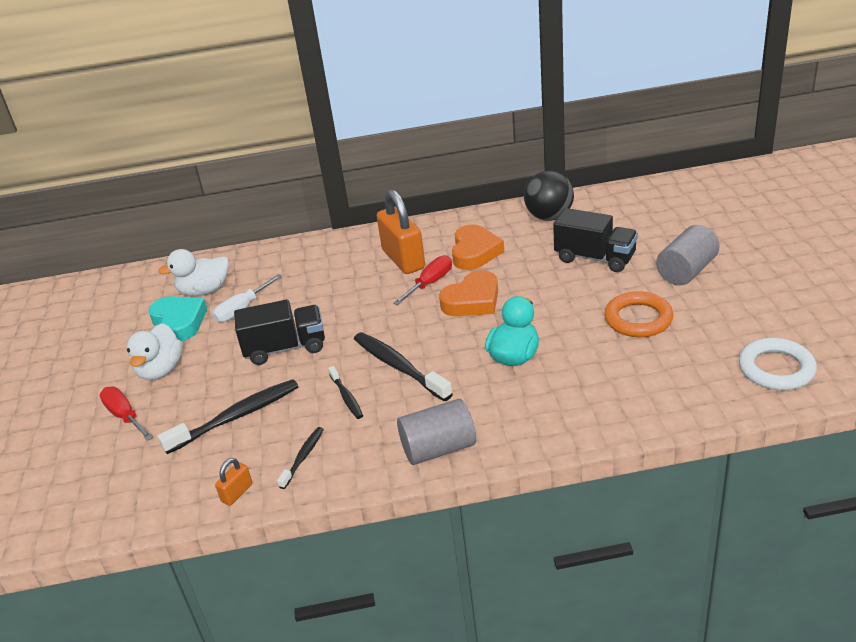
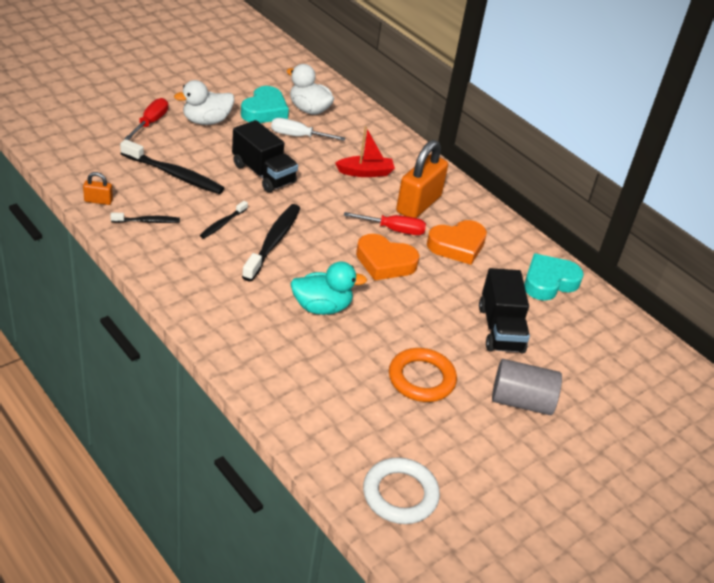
camera: 50 degrees right, 5 degrees up
(334, 279) = (365, 172): none -> red boat
(438, 448) = (187, 290): grey cylinder -> none
(549, 217) = (549, 282): black ball -> turquoise heart

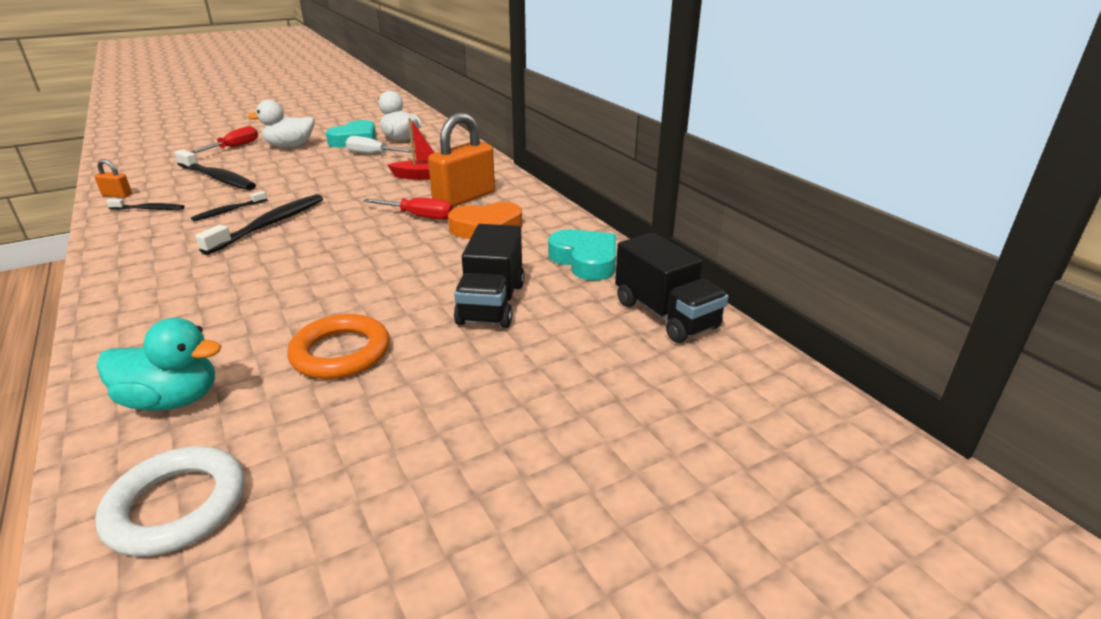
camera: 15 degrees right, 10 degrees down
(263, 174) = (311, 177): black truck -> black truck (665, 315)
(322, 307) = (272, 278): turquoise duck -> turquoise duck (172, 400)
(385, 262) = (386, 241): orange heart -> none
(521, 401) = (471, 384): grey cylinder -> none
(549, 282) = (585, 260): turquoise heart -> turquoise heart turned 75 degrees clockwise

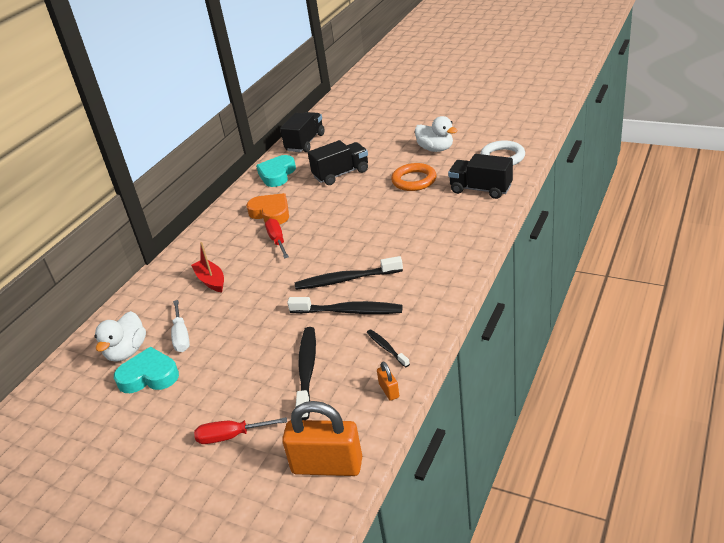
camera: 120 degrees left, 5 degrees up
(172, 400) = (481, 189): turquoise duck -> black truck
(228, 211) = (349, 311): black toothbrush -> black toothbrush, size x1.85
(290, 146) = (198, 401): white duck -> white duck (435, 149)
(464, 198) = (234, 243): orange padlock -> orange padlock (327, 466)

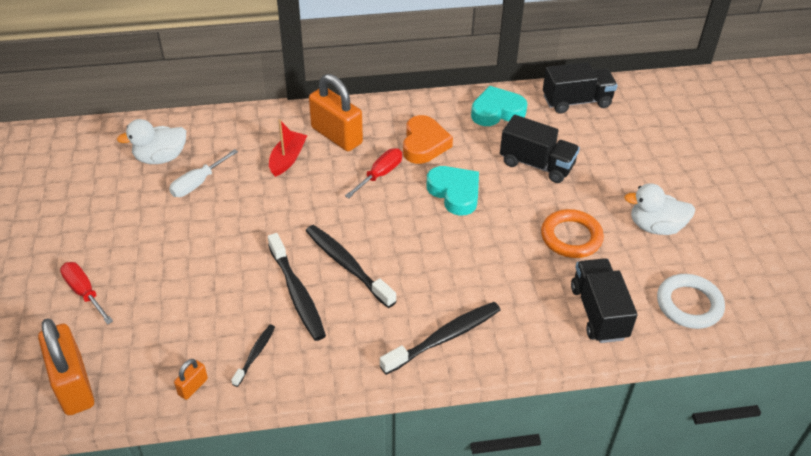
camera: 50 degrees right, 10 degrees up
(149, 376) = (136, 191): turquoise heart -> turquoise heart (455, 193)
(215, 250) = (336, 135): none -> orange padlock
(307, 371) = (192, 304): black toothbrush -> black toothbrush (444, 338)
(435, 149) = (655, 227): white duck -> white duck turned 90 degrees clockwise

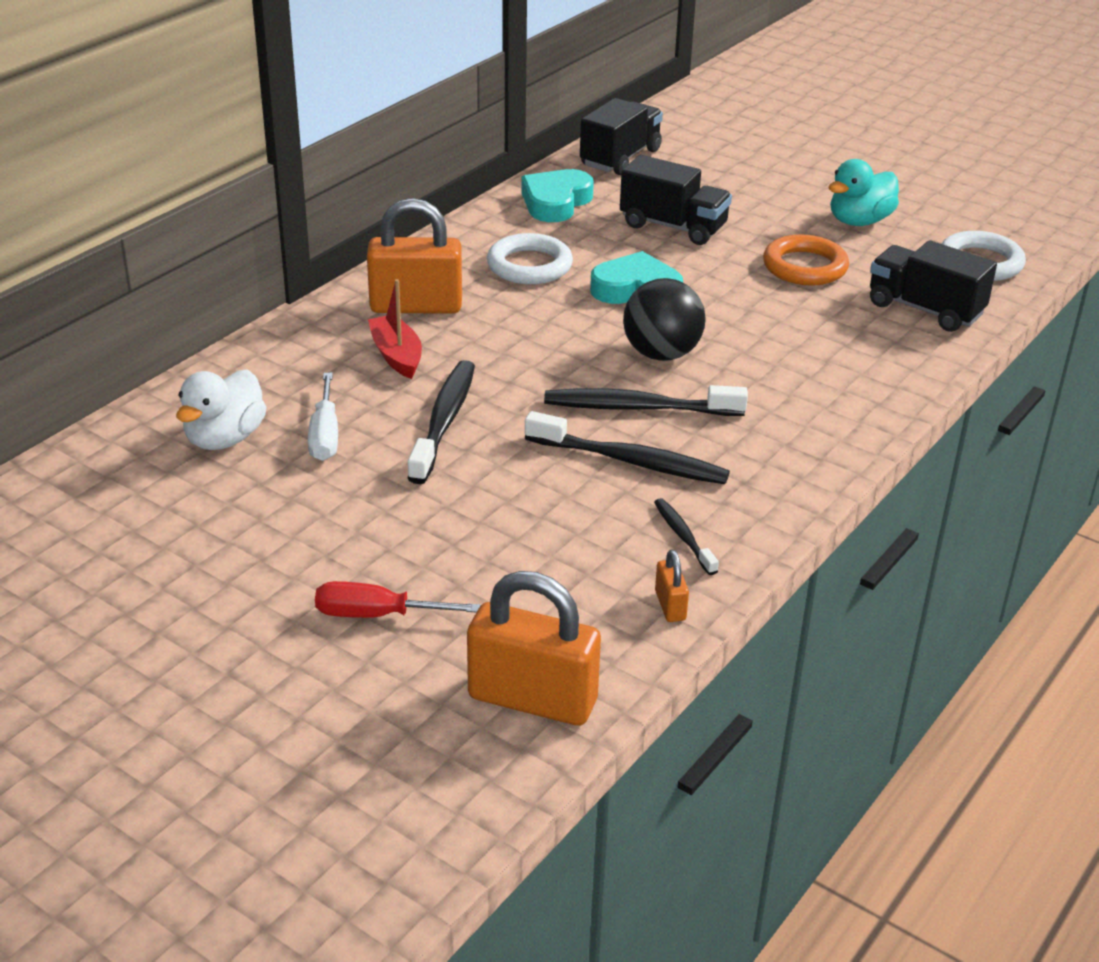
camera: 45 degrees left, 10 degrees down
(380, 175) = (530, 315): red screwdriver -> none
(407, 241) = (661, 354): none -> black ball
(424, 144) = (529, 266): orange heart -> white ring
(444, 338) = (835, 407): black toothbrush -> black toothbrush (444, 421)
(536, 164) = (673, 227): black truck -> black truck turned 45 degrees clockwise
(655, 227) = (859, 221): white duck -> turquoise duck

